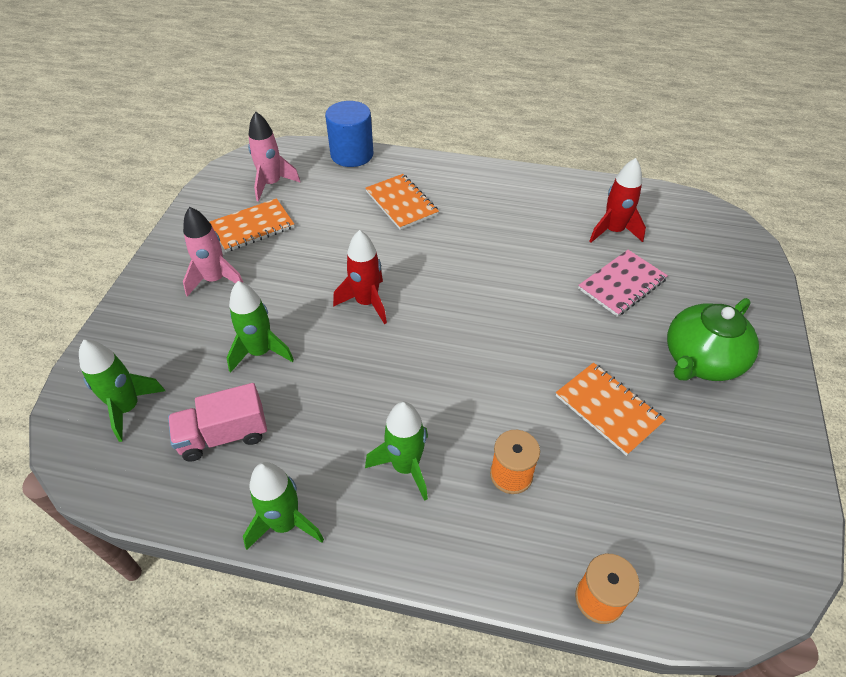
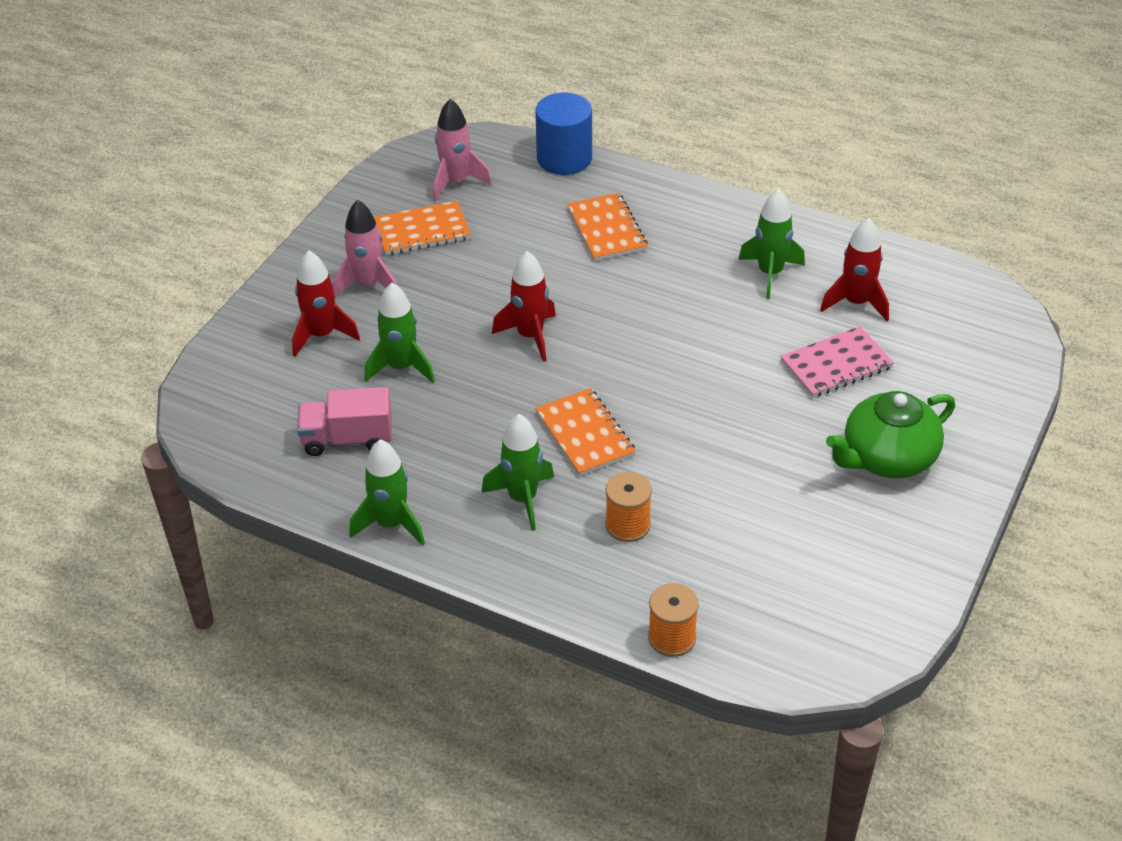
camera: 15 degrees right, 5 degrees down
(128, 408) = (256, 397): green rocket -> green rocket (770, 273)
(182, 334) = (322, 335): none -> red rocket
(608, 409) = (757, 486): orange notebook -> orange notebook (585, 434)

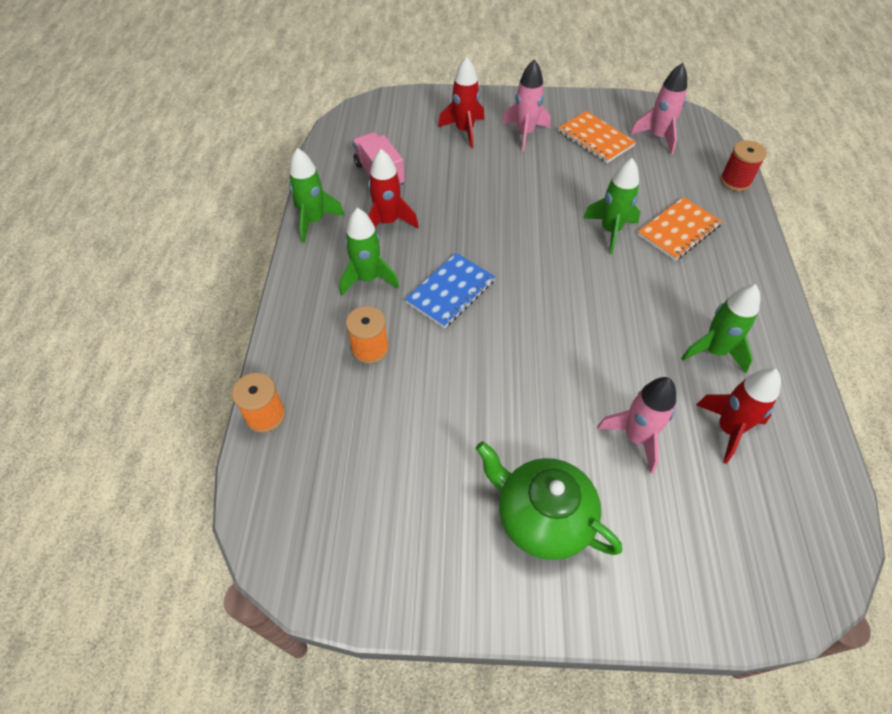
camera: 65 degrees right, 10 degrees up
(401, 367) = (458, 175): green rocket -> green rocket (610, 231)
(530, 336) = (532, 227): red rocket -> red rocket (388, 222)
(564, 158) = (735, 181): blue cylinder -> red spool
(585, 434) = (450, 291): orange notebook -> blue notebook
(836, 365) = (636, 437): pink notebook -> pink rocket

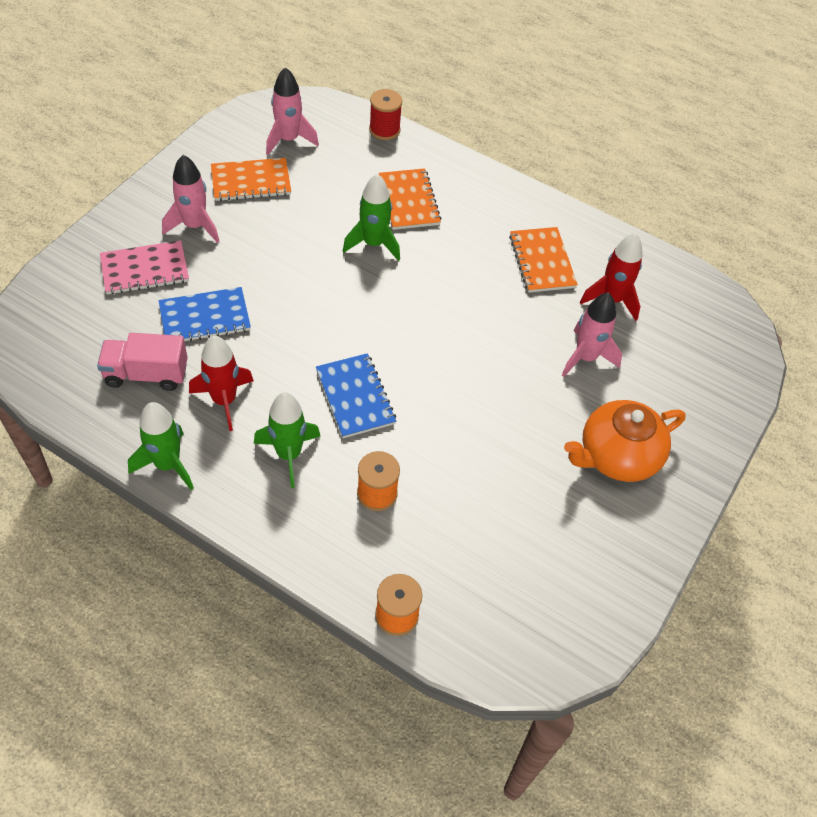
camera: 65 degrees left, 0 degrees up
(450, 177) = (205, 317): none -> blue notebook
(464, 131) = (145, 269): red rocket -> pink notebook
(542, 517) = (617, 456): green teapot -> orange teapot
(714, 351) = (542, 261): green rocket -> orange notebook

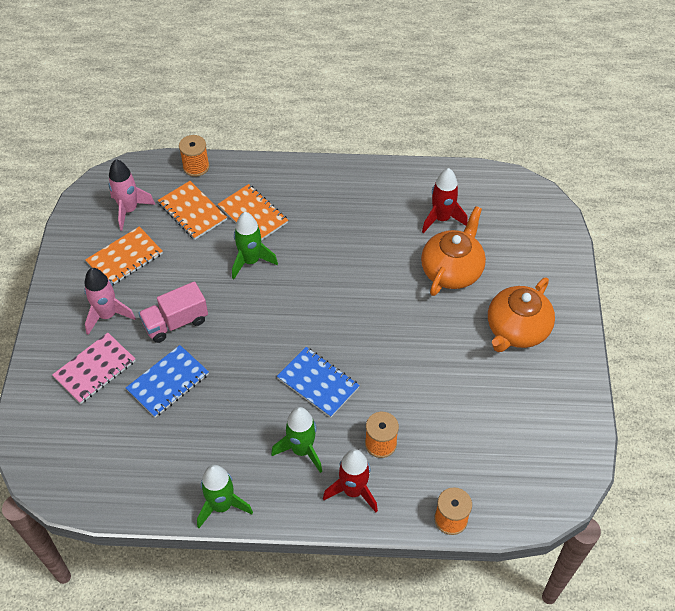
camera: 25 degrees left, 0 degrees up
(146, 374) = (156, 448): pink truck -> pink truck (175, 322)
(224, 400) = (228, 436): red rocket -> red rocket (353, 491)
(384, 130) = (196, 167): red spool -> orange spool
(542, 261) = (377, 214): orange notebook -> orange notebook (192, 211)
(585, 357) = (452, 270): pink rocket -> orange teapot

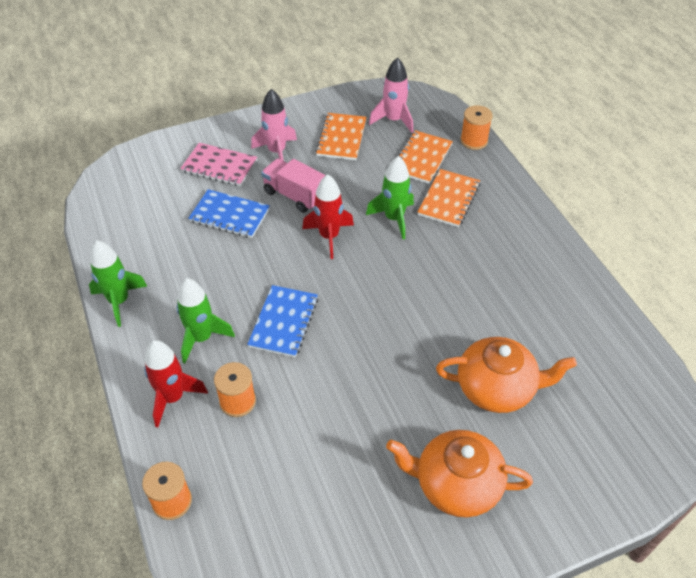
camera: 65 degrees right, 5 degrees down
(125, 258) = (341, 138): orange notebook -> orange notebook turned 75 degrees clockwise
(441, 219) = (561, 353): red rocket -> red rocket (329, 237)

